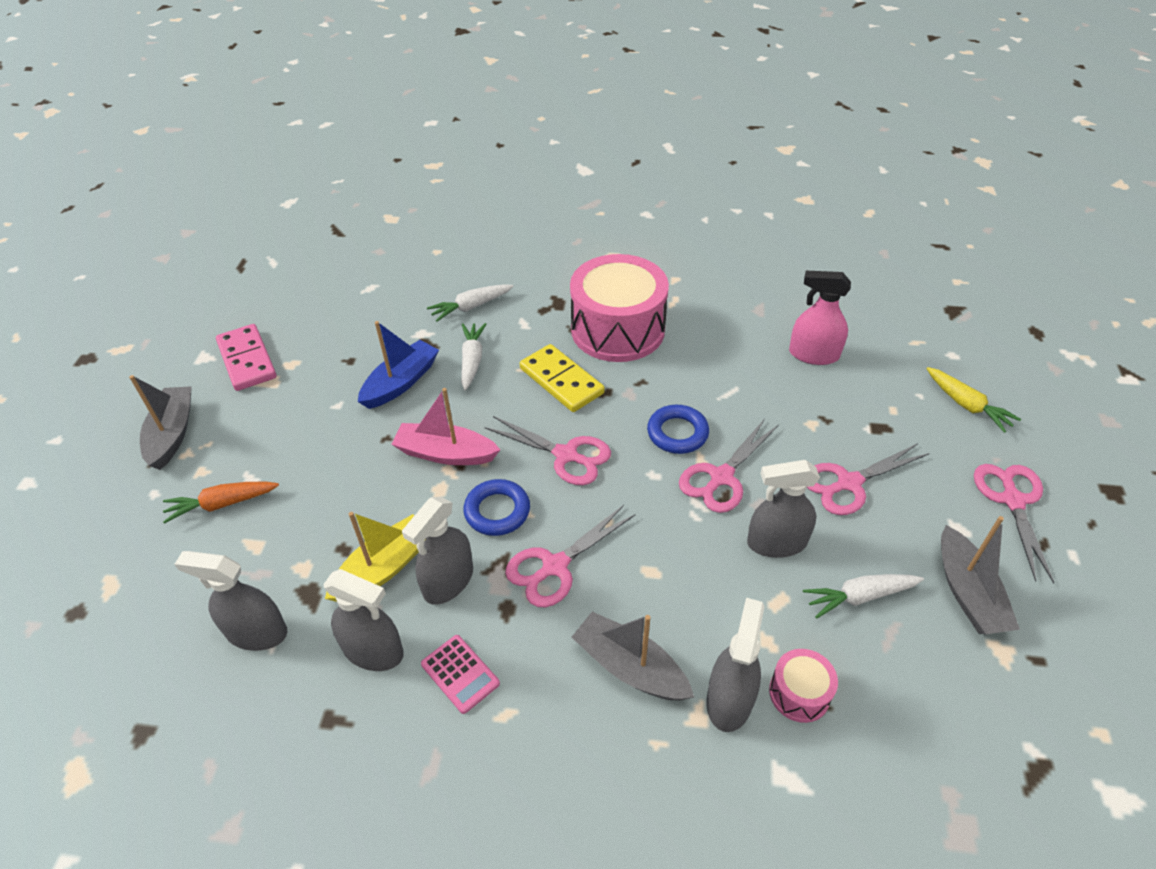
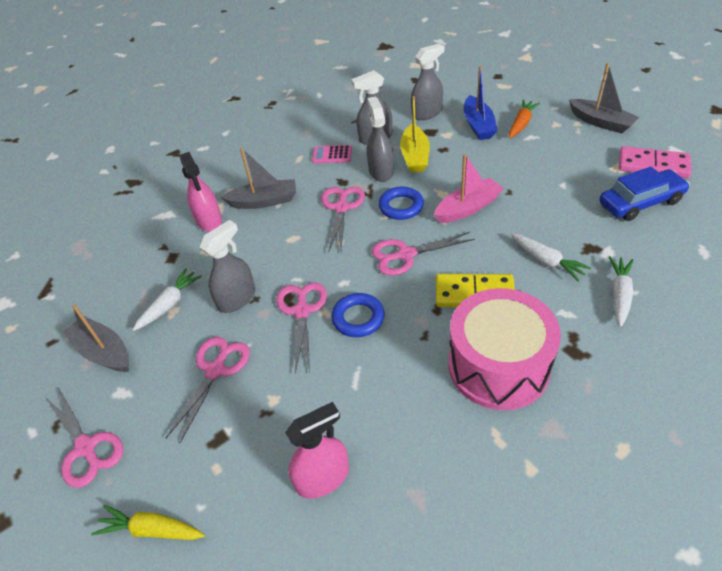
camera: 140 degrees right, 0 degrees up
(325, 343) = (640, 202): none -> blue car
(401, 382) = (557, 218): blue boat -> blue boat (478, 125)
(729, 700) = (209, 220): grey spray bottle -> pink spray bottle
(799, 693) = (178, 243): pink drum -> none

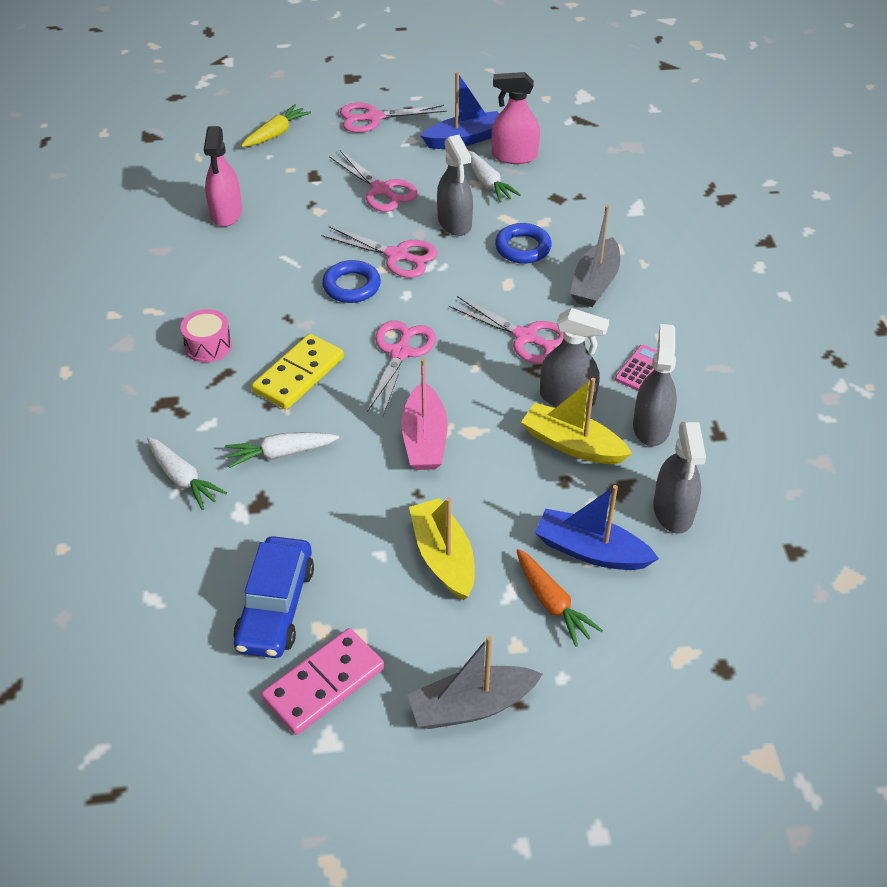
camera: 115 degrees right, 0 degrees up
(103, 352) = (465, 139): grey boat -> blue boat
(209, 220) = (596, 235): pink spray bottle -> pink spray bottle (514, 156)
(401, 206) = (482, 385): blue ring -> blue ring (523, 248)
(498, 366) = (208, 346): pink drum -> pink drum, size x0.44
(537, 164) = (443, 557): none -> yellow boat

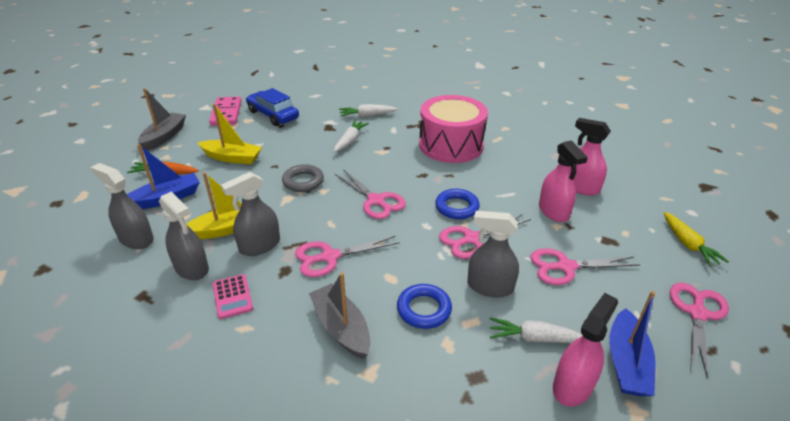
camera: 125 degrees right, 10 degrees down
(208, 346) = (451, 145): pink drum -> pink drum, size x2.26
(294, 219) = (553, 211): none -> pink spray bottle
(298, 374) = (398, 162): yellow domino -> none
(424, 439) = (303, 181): pink boat -> grey ring

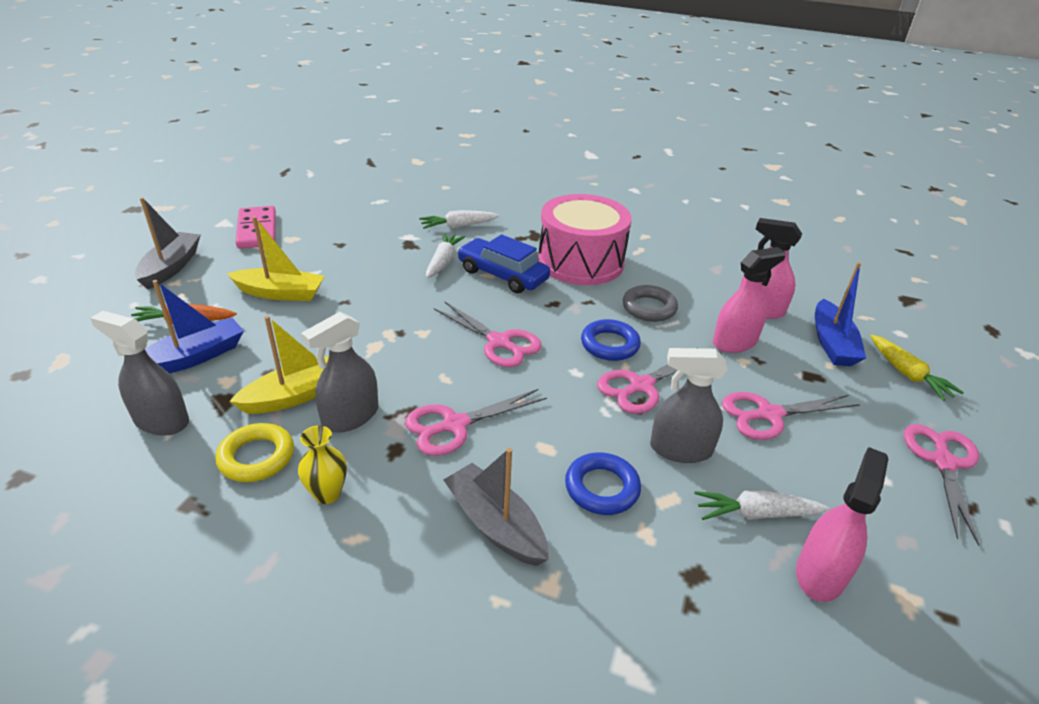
camera: 10 degrees left, 0 degrees up
(192, 268) = (256, 457): grey spray bottle -> yellow ring
(232, 296) = (327, 494): pink calculator -> yellow vase
(273, 115) = (326, 230): blue car -> blue car (502, 275)
(303, 181) = (391, 321): grey ring -> grey ring (649, 308)
(553, 211) = (734, 342): pink spray bottle -> pink spray bottle turned 90 degrees counterclockwise
(626, 362) = (877, 535): blue boat -> blue boat (832, 343)

